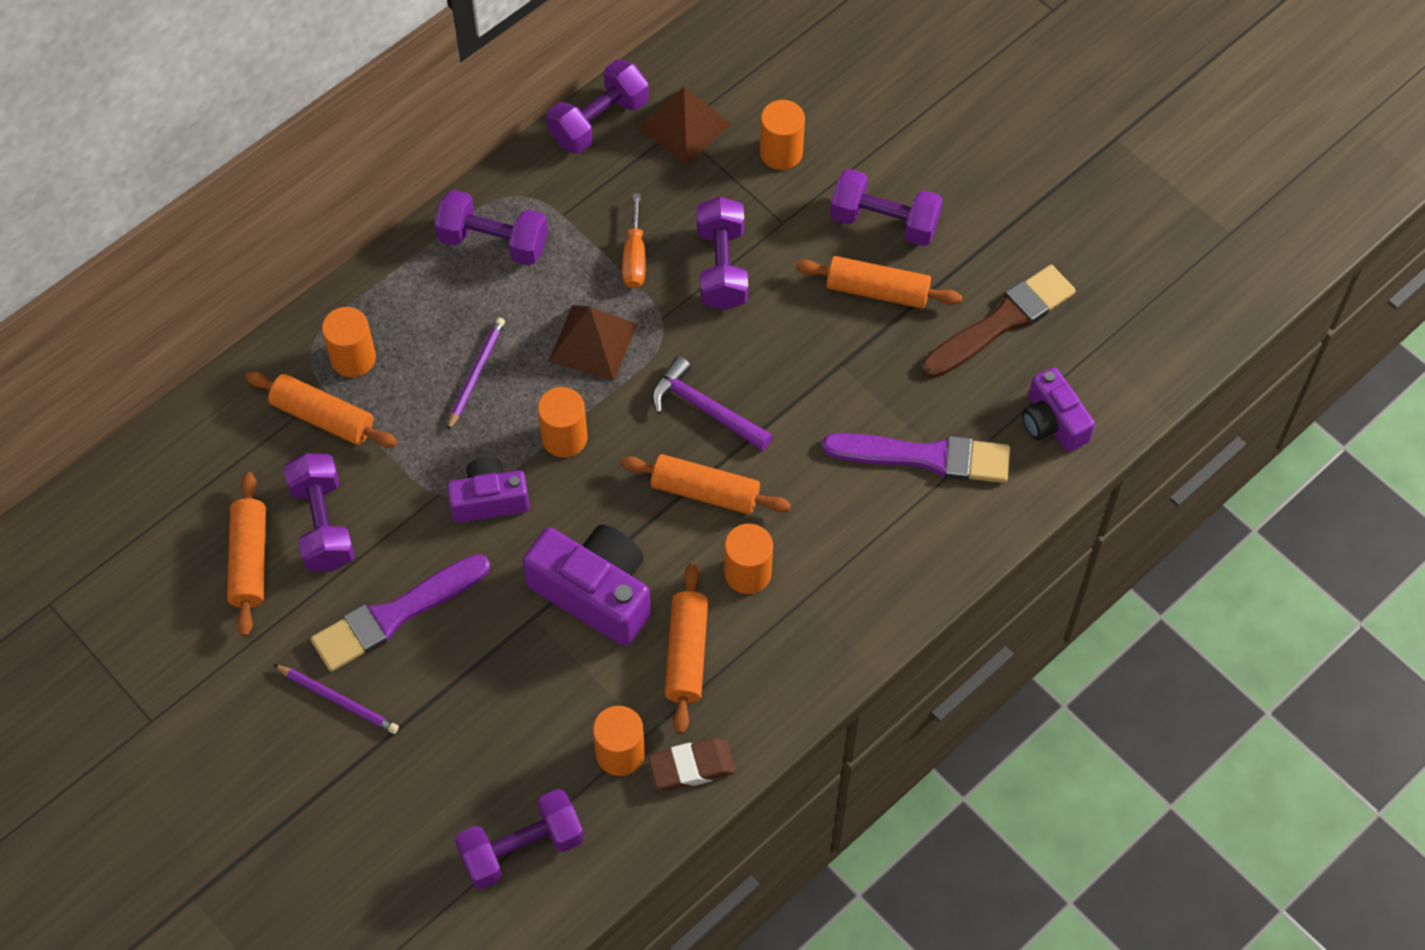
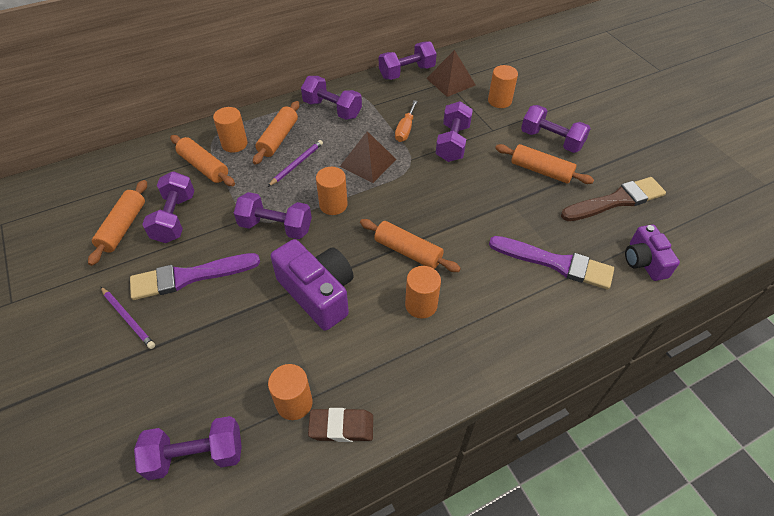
camera: 15 degrees right, 10 degrees down
(489, 500) = (275, 227): purple camera -> purple dumbbell
(686, 654) = (364, 346): orange rolling pin -> orange rolling pin (278, 138)
(705, 409) = (422, 208): purple hammer -> none

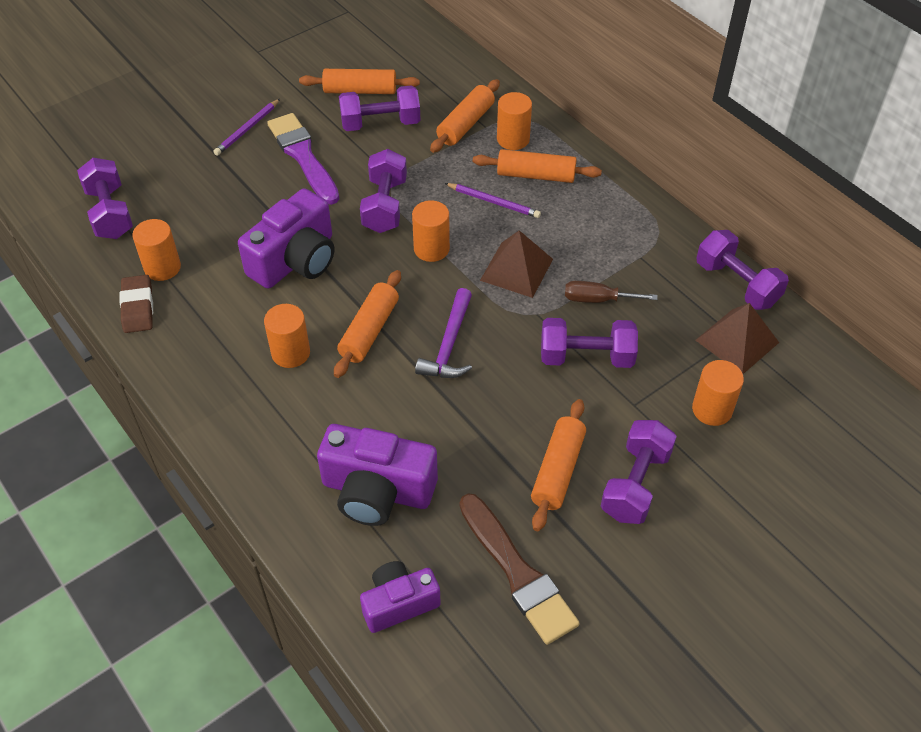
camera: 80 degrees right, 0 degrees up
(332, 109) = (613, 215): purple dumbbell -> none
(405, 130) = (597, 299): orange screwdriver -> brown screwdriver
(430, 207) = (449, 345): none -> purple hammer
(556, 263) = (377, 491): purple brush -> purple camera

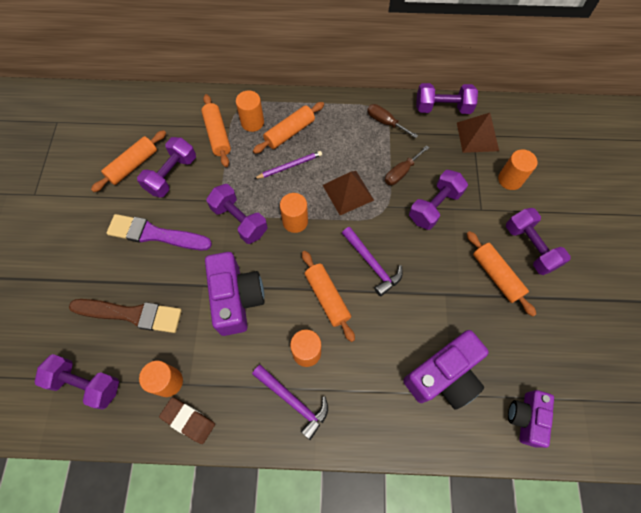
camera: 50 degrees left, 15 degrees up
(228, 375) = (293, 401): none -> purple hammer
(247, 129) = (98, 249): purple pencil -> none
(518, 573) = (546, 343): brown brush -> brown brush (132, 314)
(649, 245) = (385, 122): none -> brown screwdriver

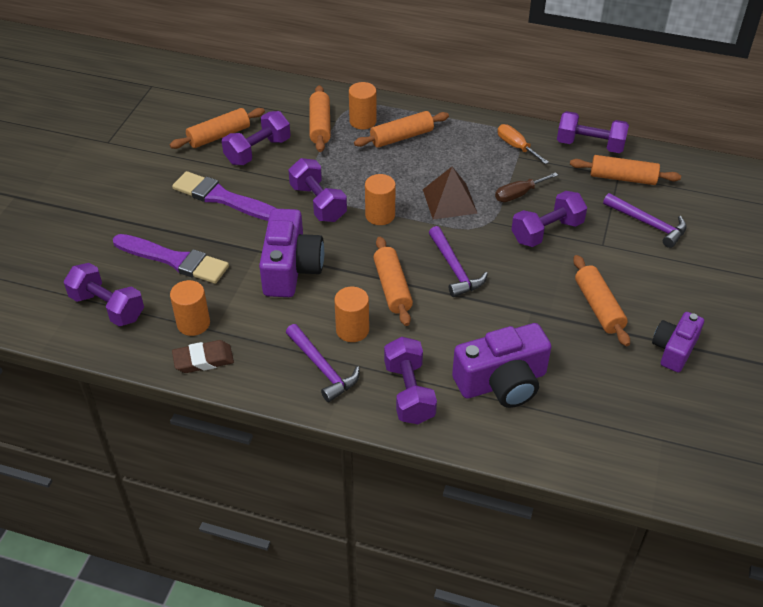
camera: 15 degrees right, 20 degrees down
(132, 314) = (174, 260): brown brush -> purple brush
(188, 420) = (203, 360): brown eraser -> brown eraser turned 60 degrees counterclockwise
(289, 166) = (391, 166): purple pencil -> none
(385, 122) = (516, 147): brown screwdriver -> orange screwdriver
(477, 136) = (622, 178): brown pyramid -> orange rolling pin
(510, 179) = (648, 224): orange cylinder -> purple hammer
(526, 418) = (586, 440): purple camera -> purple camera (674, 349)
(530, 247) = (649, 289): purple dumbbell -> purple dumbbell (409, 393)

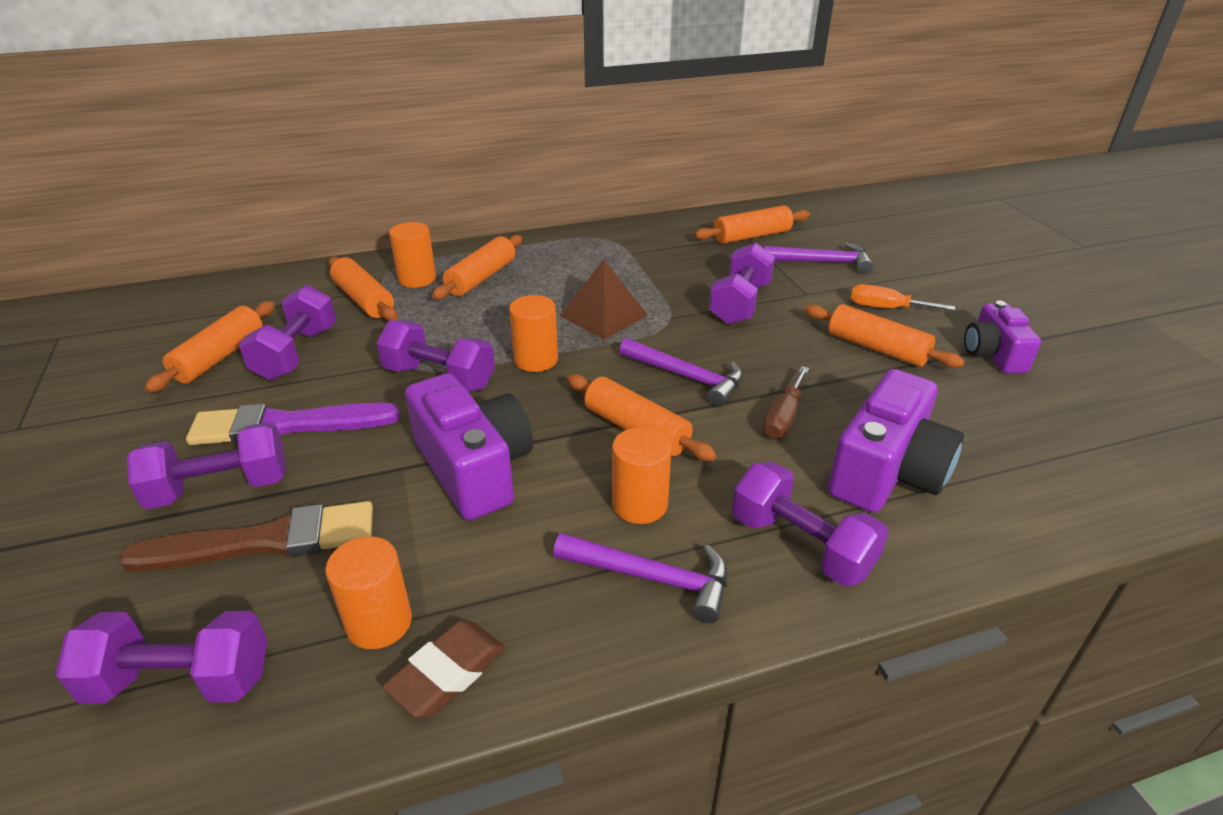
camera: 35 degrees left, 10 degrees down
(174, 260) = (266, 541): purple brush -> brown brush
(516, 147) = (619, 246): orange screwdriver -> orange screwdriver (886, 308)
(518, 194) = (671, 283): brown screwdriver -> brown screwdriver (783, 417)
(590, 145) = (689, 222): purple dumbbell -> purple dumbbell (220, 488)

